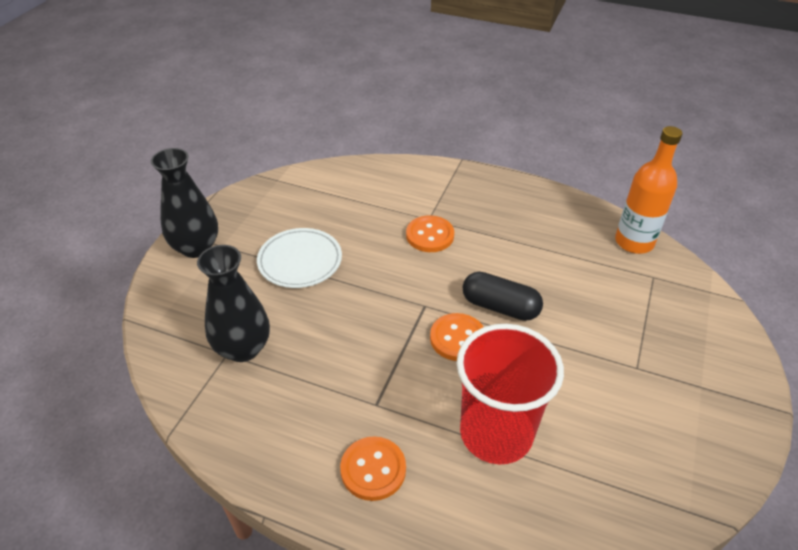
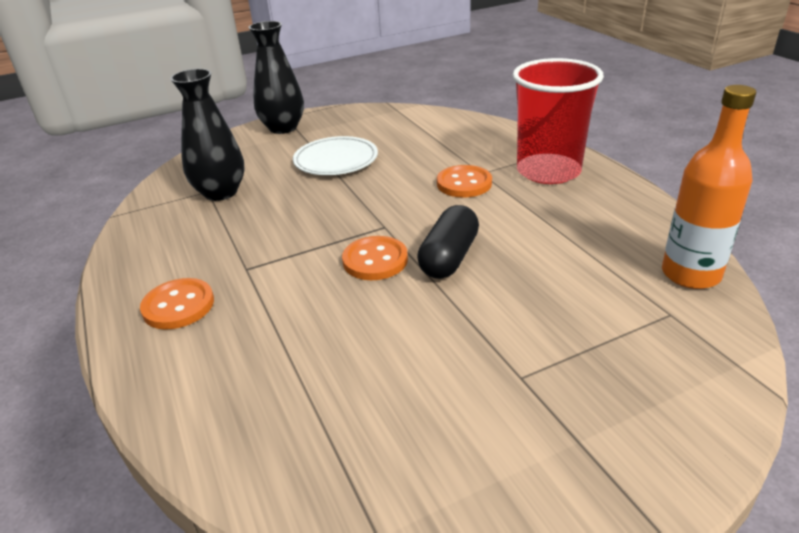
camera: 45 degrees right, 10 degrees down
(496, 433) = (299, 341): red cup -> red cup (548, 171)
(500, 307) = (449, 257): black capsule -> black capsule turned 45 degrees clockwise

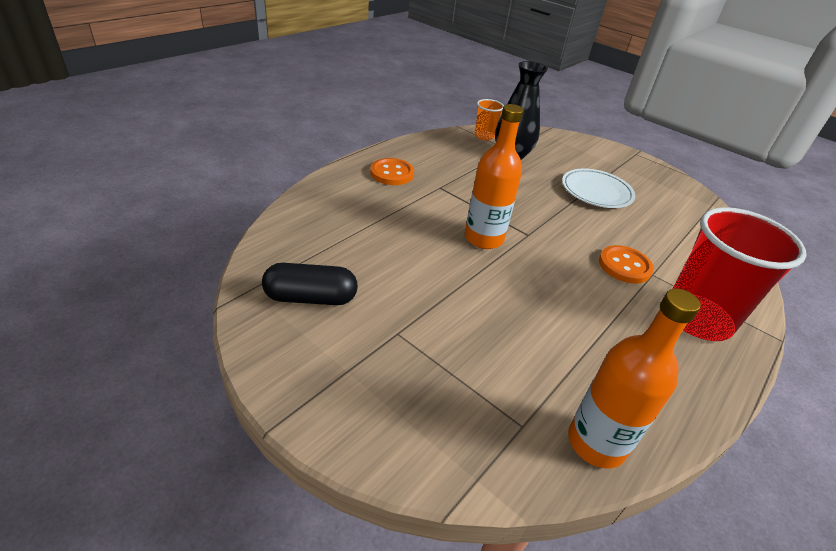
camera: 60 degrees right, 5 degrees up
(159, 201) = (484, 136): none -> orange cup
(283, 128) = (618, 157): black vase -> none
(375, 260) = (483, 238): orange button -> orange bottle
(449, 257) = (512, 274): black capsule -> black capsule (311, 298)

